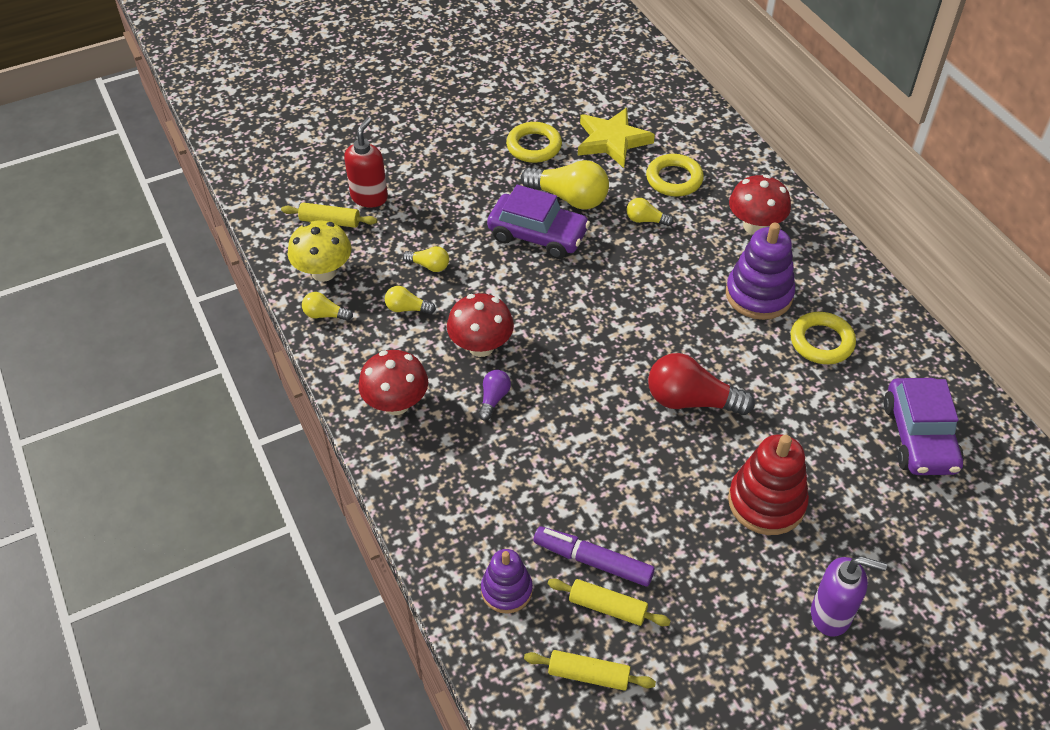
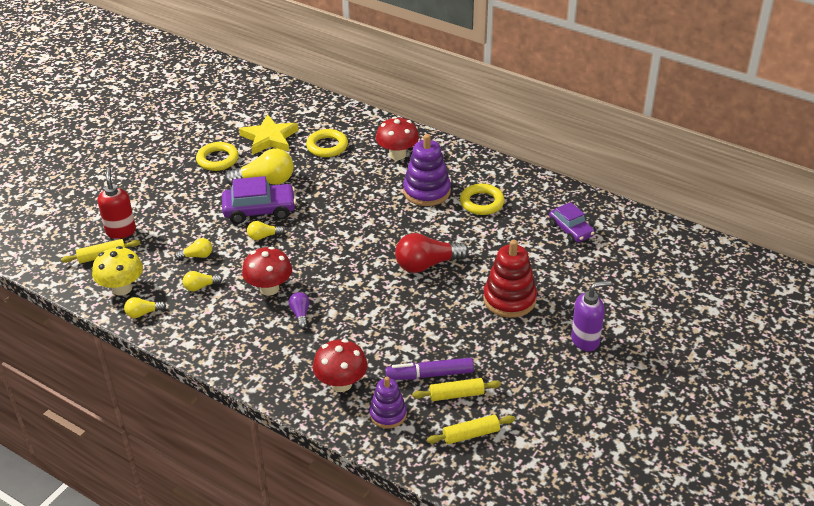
camera: 30 degrees left, 10 degrees down
(396, 404) = (236, 344): red mushroom -> red mushroom (341, 383)
(645, 220) = (325, 176): yellow light bulb -> yellow light bulb (263, 236)
(919, 437) = (571, 230): purple car -> purple car, size x0.66

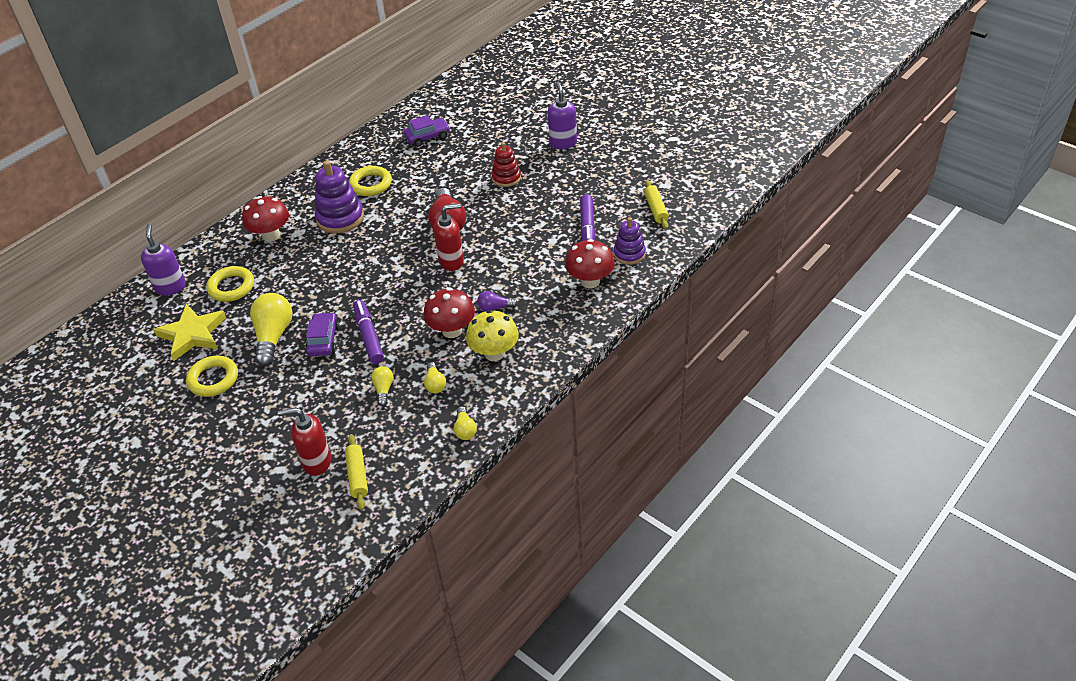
camera: 80 degrees left, 5 degrees up
(122, 288) = (419, 452): yellow mushroom -> yellow mushroom (494, 353)
(259, 210) = (323, 340): purple car -> purple car, size x0.66
(263, 236) = (369, 336): yellow light bulb -> purple marker
(326, 115) = (170, 287): none -> purple soap dispenser
(367, 275) = (452, 261): none -> red soap dispenser
(456, 395) = (612, 214): yellow rolling pin -> none
(509, 299) = (506, 178): red stacking toy -> red stacking toy, size x0.63

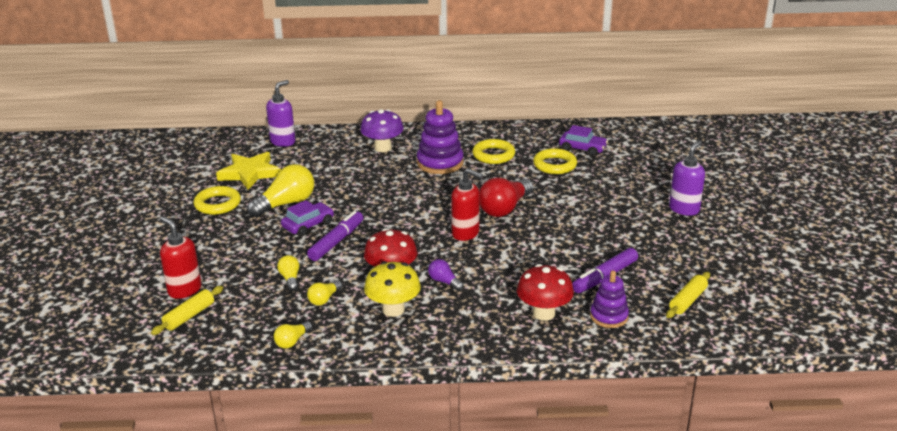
camera: 45 degrees right, 15 degrees down
(231, 287) = (312, 162): yellow ring -> yellow ring (554, 165)
(271, 235) = (382, 148): red mushroom -> purple mushroom
(384, 389) = (290, 279): yellow light bulb -> yellow light bulb turned 60 degrees counterclockwise
(506, 178) = (597, 206): red stacking toy -> none

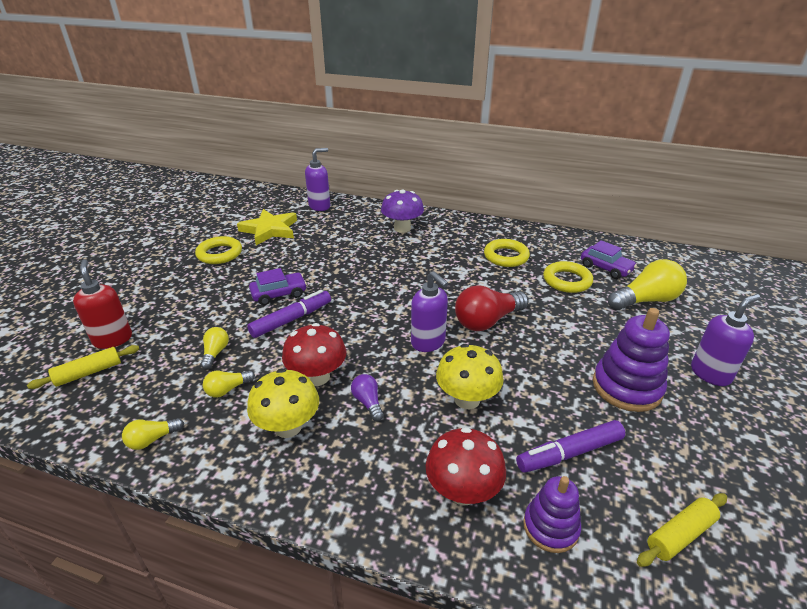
camera: 20 degrees right, 5 degrees up
(286, 204) = (277, 266): yellow light bulb -> yellow light bulb (646, 300)
(440, 163) = (447, 254): purple stacking toy -> purple stacking toy (627, 387)
(466, 233) = (428, 342): red soap dispenser -> purple soap dispenser
(517, 263) = (467, 399): none -> yellow mushroom

